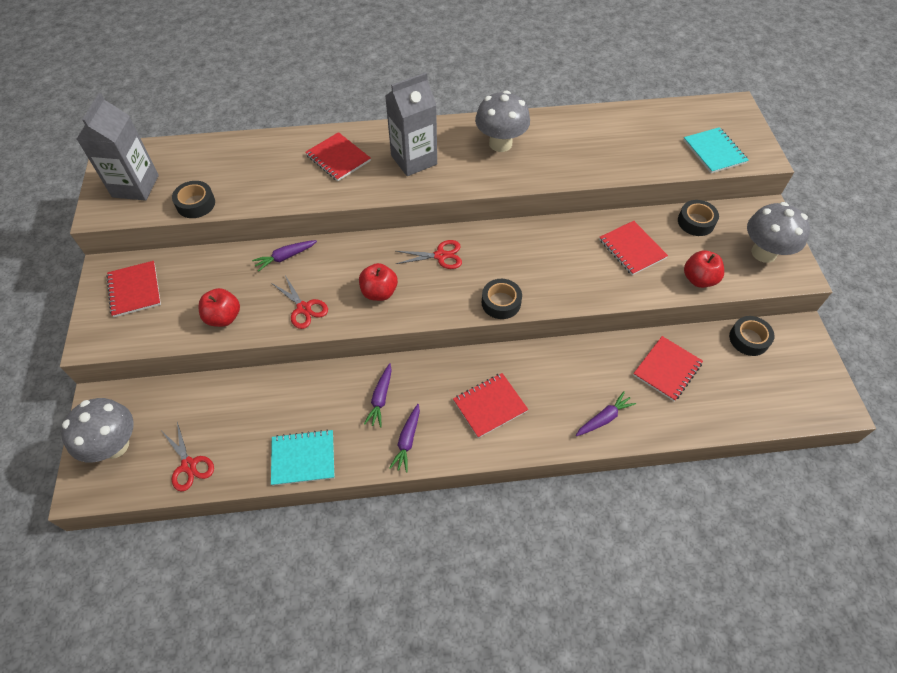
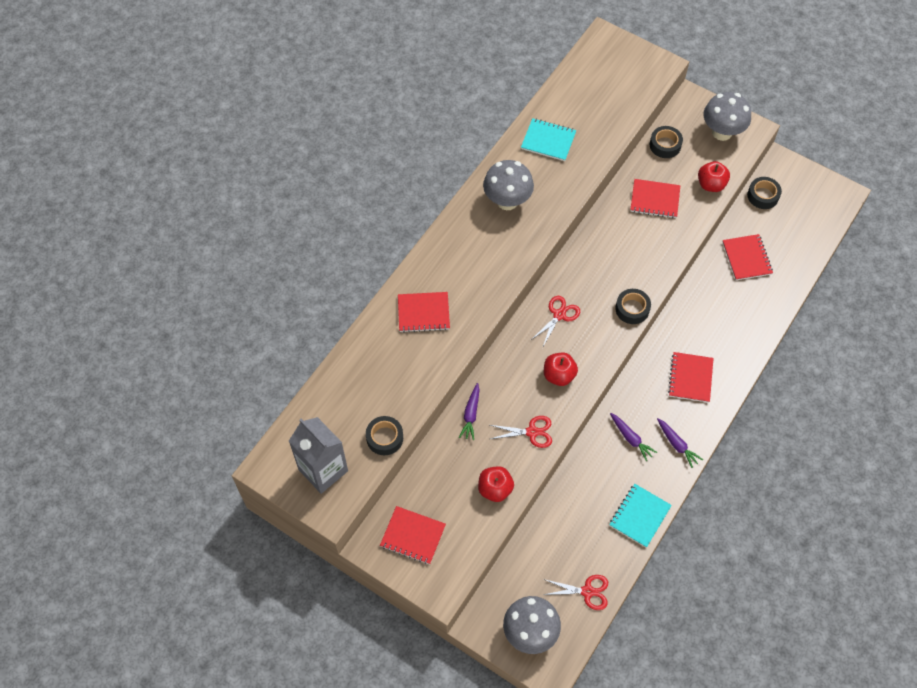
camera: 50 degrees left, 5 degrees up
(414, 160) = (472, 266): grey carton -> none
(604, 418) = (752, 321): purple carrot -> none
(714, 152) = (633, 87): turquoise notebook -> turquoise notebook (548, 141)

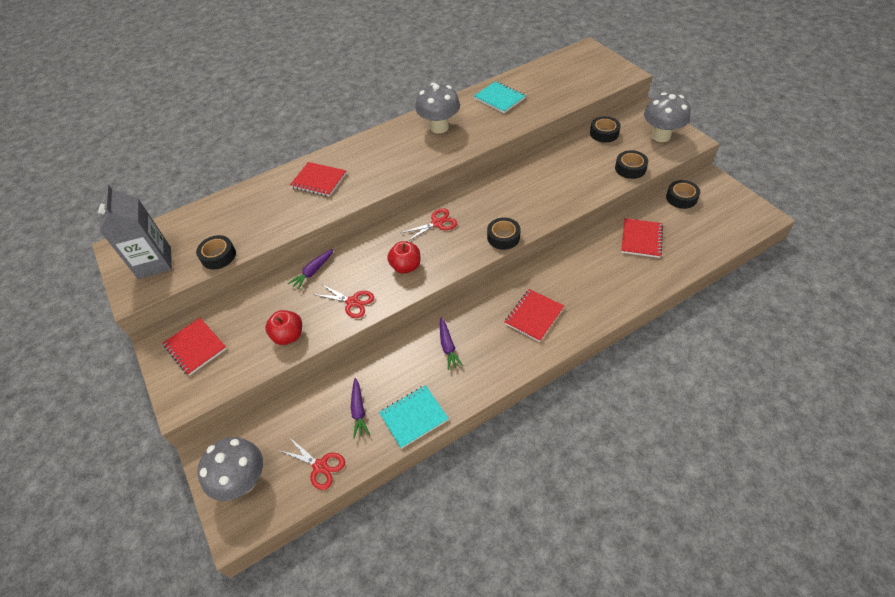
camera: 30 degrees right, 10 degrees down
(655, 200) = (572, 166): red notebook -> none
(677, 444) = (488, 367): purple carrot -> purple carrot (359, 411)
(711, 184) = (630, 168): red apple -> black tape

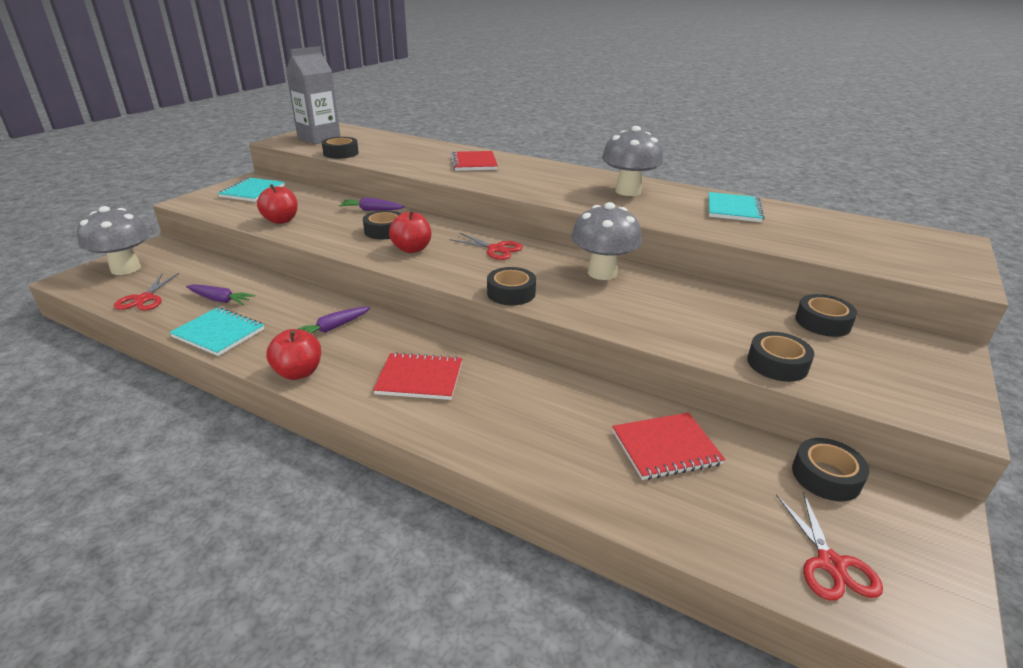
camera: 55 degrees right, 20 degrees down
(195, 347) = (252, 191): red notebook -> turquoise notebook
(352, 302) = (341, 236): red scissors -> red scissors (830, 564)
(359, 411) = (220, 300): purple carrot -> purple carrot turned 120 degrees counterclockwise
(362, 274) = (384, 231): none -> black tape
(494, 376) = (298, 372): none -> red apple
(661, 136) = (908, 379): grey mushroom -> grey mushroom (602, 273)

